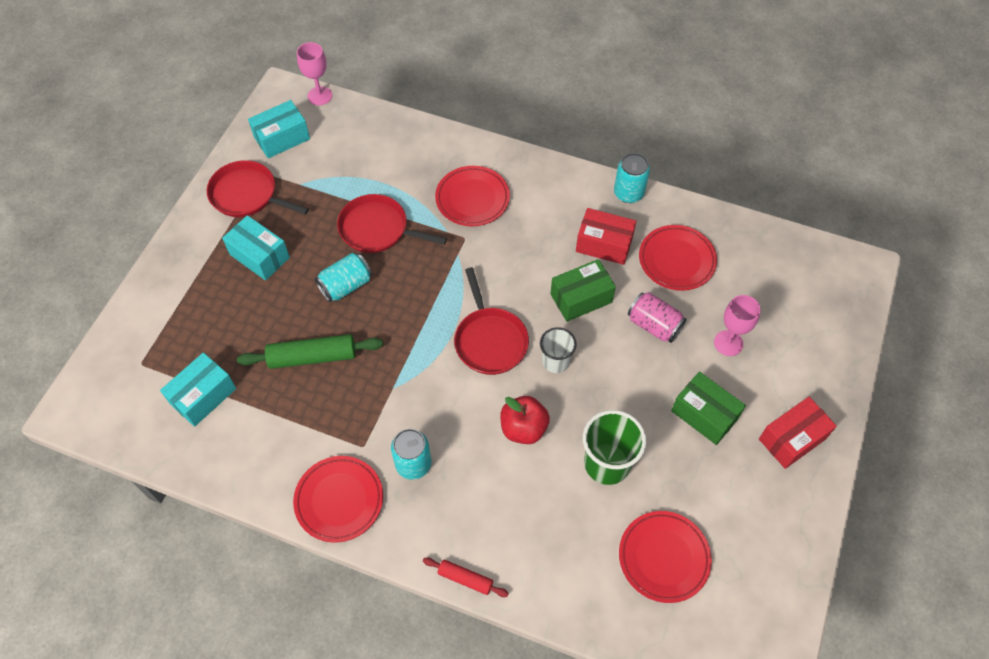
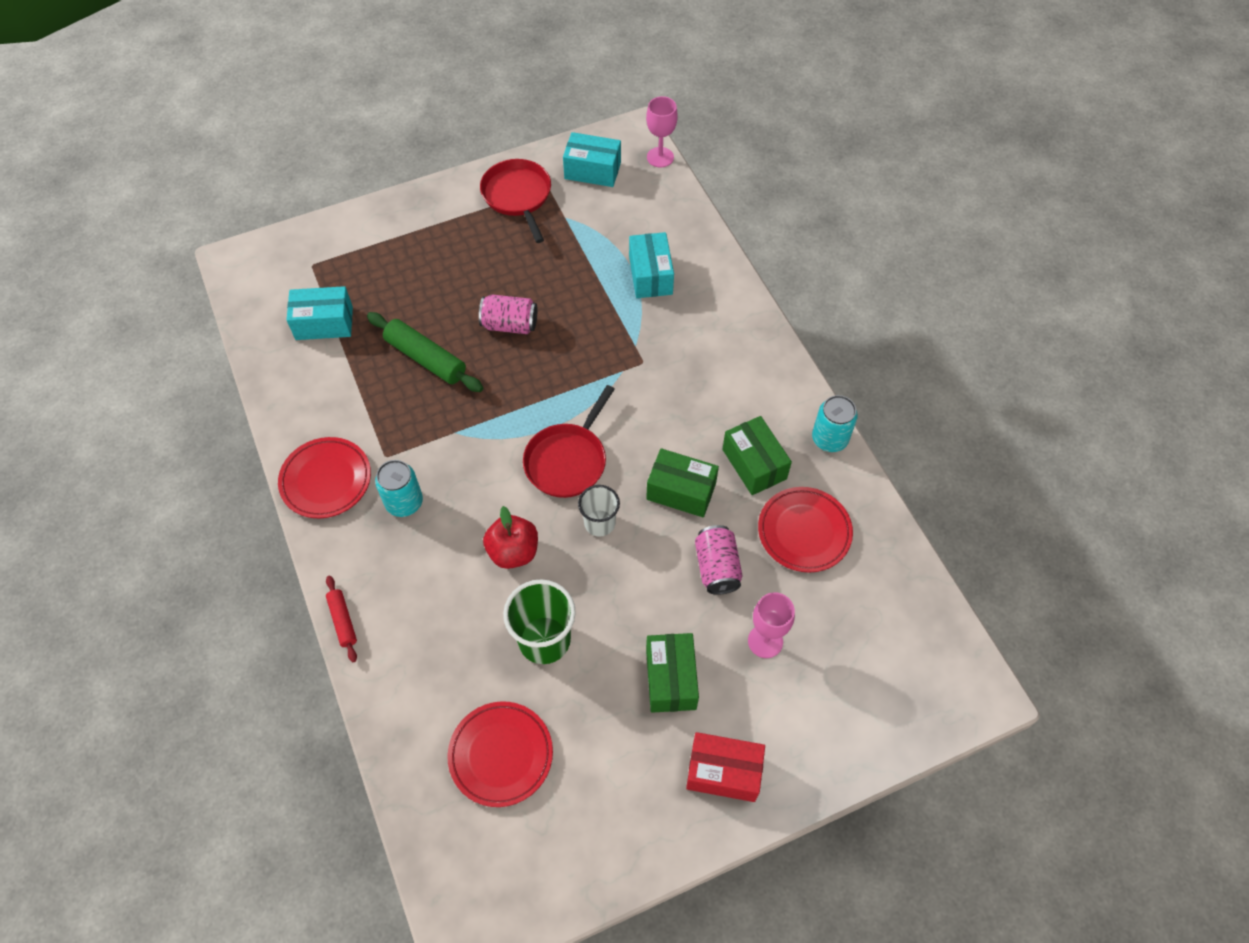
camera: 45 degrees right, 0 degrees up
(259, 256) = (474, 251): turquoise box -> turquoise box (650, 275)
(346, 286) = (510, 325): turquoise can -> pink can
(377, 229) = (583, 299): red pan -> none
(472, 199) = (686, 335): red plate -> none
(604, 245) = (754, 464): red box -> green box

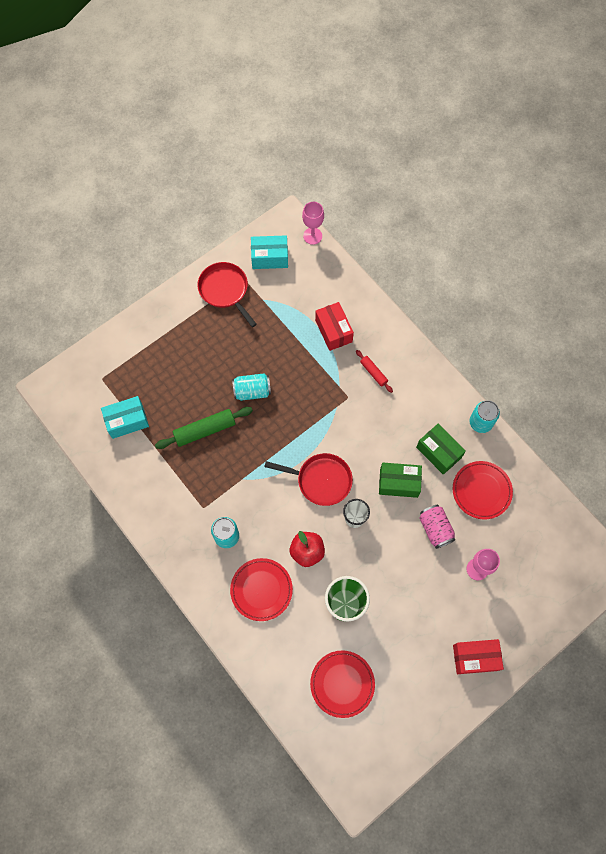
camera: 15 degrees left, 10 degrees up
(326, 480) = (171, 534): red plate -> red plate (261, 590)
(343, 621) = (216, 626): red rolling pin -> red rolling pin (373, 372)
(425, 359) = (205, 430): green rolling pin -> green rolling pin turned 45 degrees counterclockwise
(510, 325) = (252, 391): pink can -> turquoise can
(567, 461) = (321, 480): red pan -> red pan turned 90 degrees counterclockwise
(650, 275) = (333, 331): turquoise box -> red box
(670, 679) = (428, 608): green box -> none

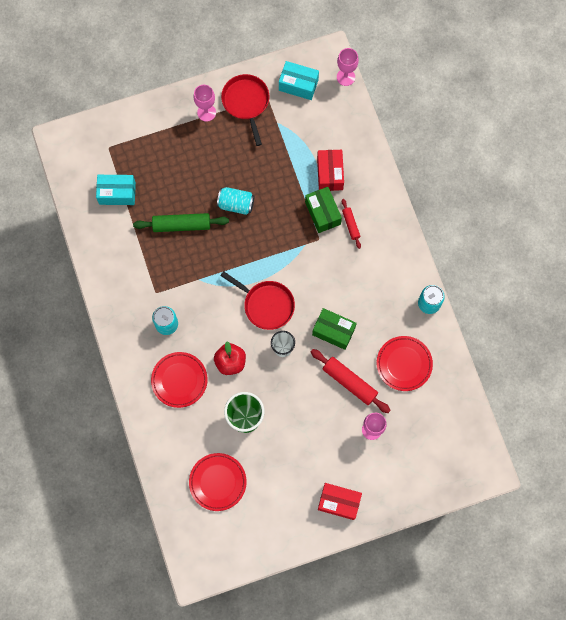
camera: 20 degrees right, 5 degrees up
(189, 312) = (206, 112): none -> pink goblet
(435, 529) = (349, 382): pink can -> red rolling pin
(438, 452) = (380, 317): green box -> green box (322, 213)

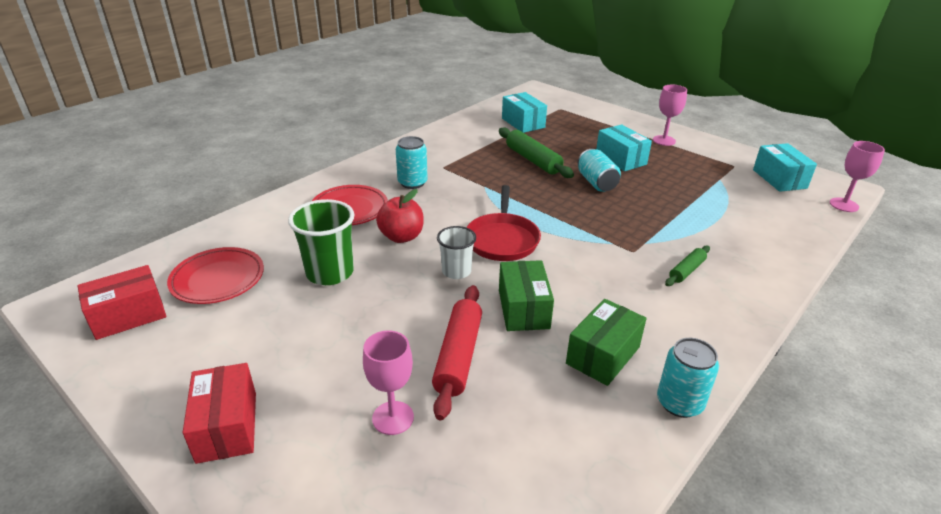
camera: 60 degrees right, 40 degrees down
(215, 164) = (621, 159): none -> turquoise box
(246, 102) = (709, 156): red pan -> none
(322, 213) = (669, 243): green box -> green box (603, 355)
(330, 174) = (722, 232): red box -> red box (128, 316)
(351, 225) = (687, 271): red rolling pin -> green rolling pin
(404, 364) = (545, 413): red plate -> none

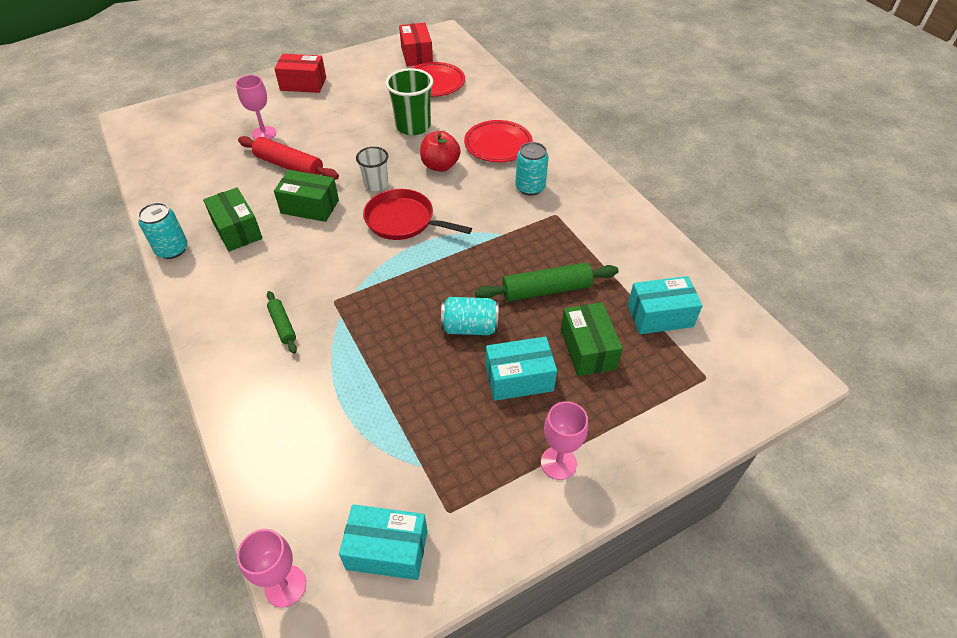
camera: 110 degrees right, 15 degrees up
(573, 141) = (587, 349): none -> green box

